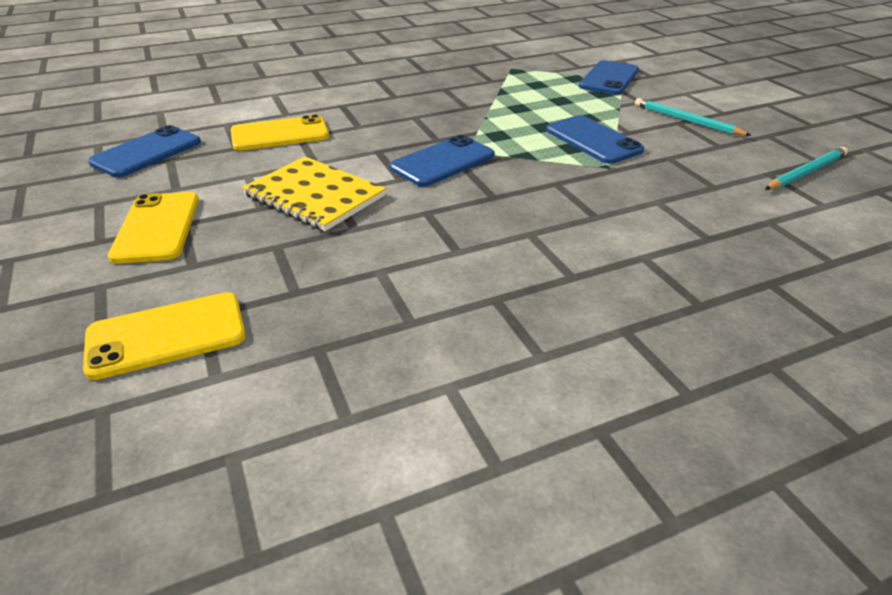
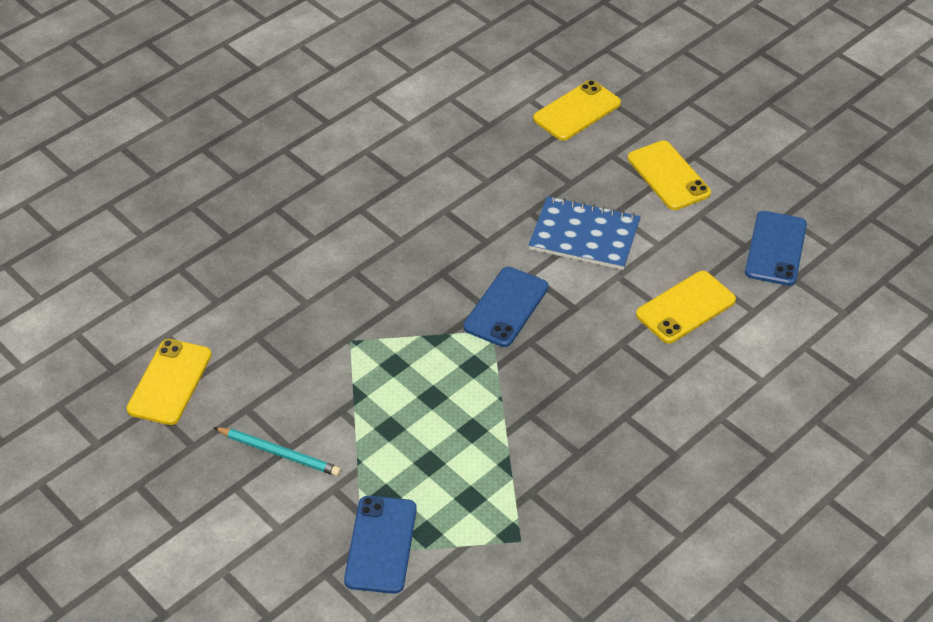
camera: 160 degrees right, 10 degrees up
(314, 196) = (584, 235): yellow notebook -> blue notebook
(593, 140) = (375, 383): blue phone -> none
(806, 172) = (170, 382): turquoise pencil -> yellow phone

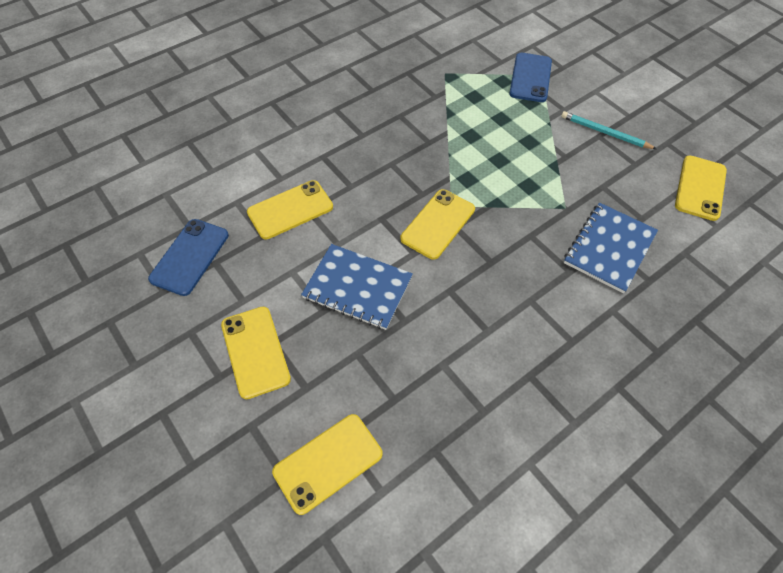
camera: 175 degrees left, 10 degrees up
(305, 298) = (609, 248): none -> blue notebook
(506, 307) = (438, 224): blue phone -> yellow phone

